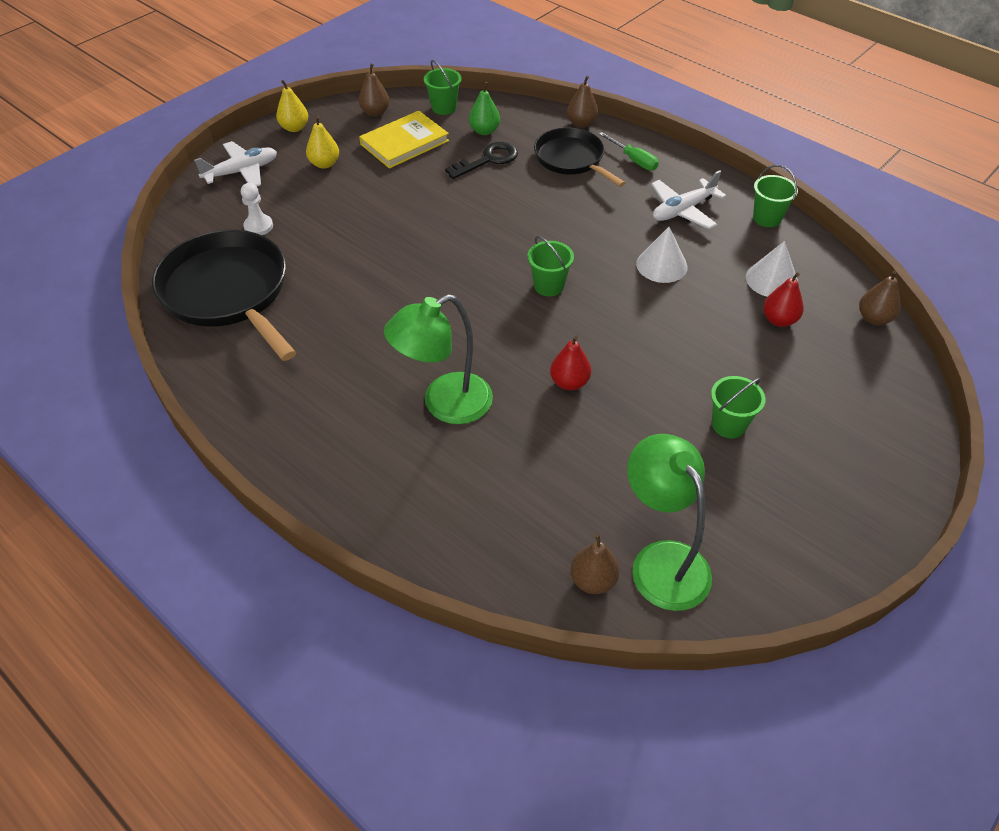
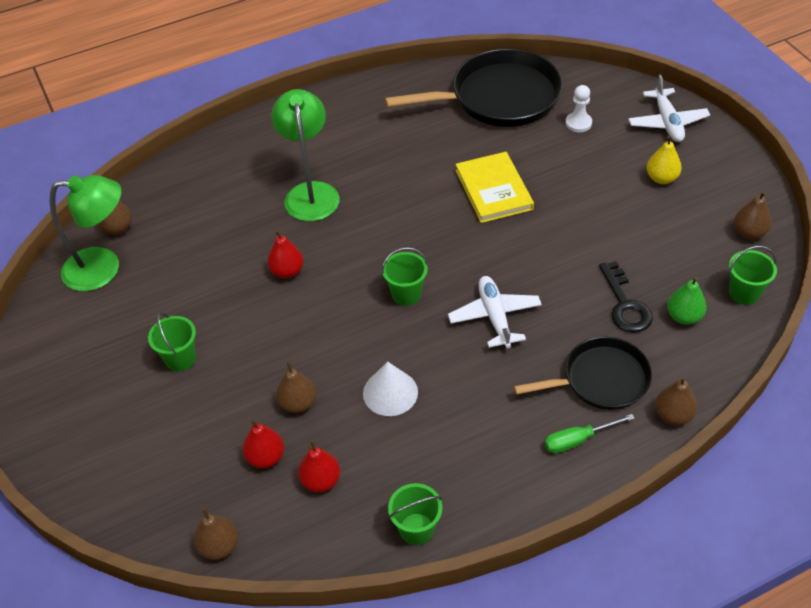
camera: 115 degrees right, 0 degrees up
(294, 128) = (735, 167): yellow pear -> none
(404, 142) = (681, 244): yellow book -> yellow book (493, 190)
(683, 210) = (466, 450): white plane -> white plane (495, 317)
(713, 318) = (298, 403): none -> brown pear
(771, 280) = (321, 480): white cone -> red pear

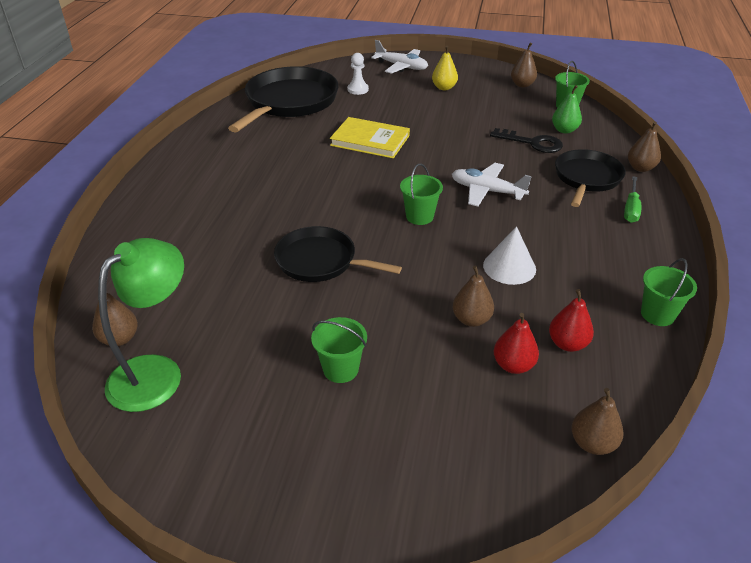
camera: 55 degrees left, 10 degrees down
(287, 271) = (320, 261): red pear -> black pan
(310, 192) = (253, 212): green lamp -> none

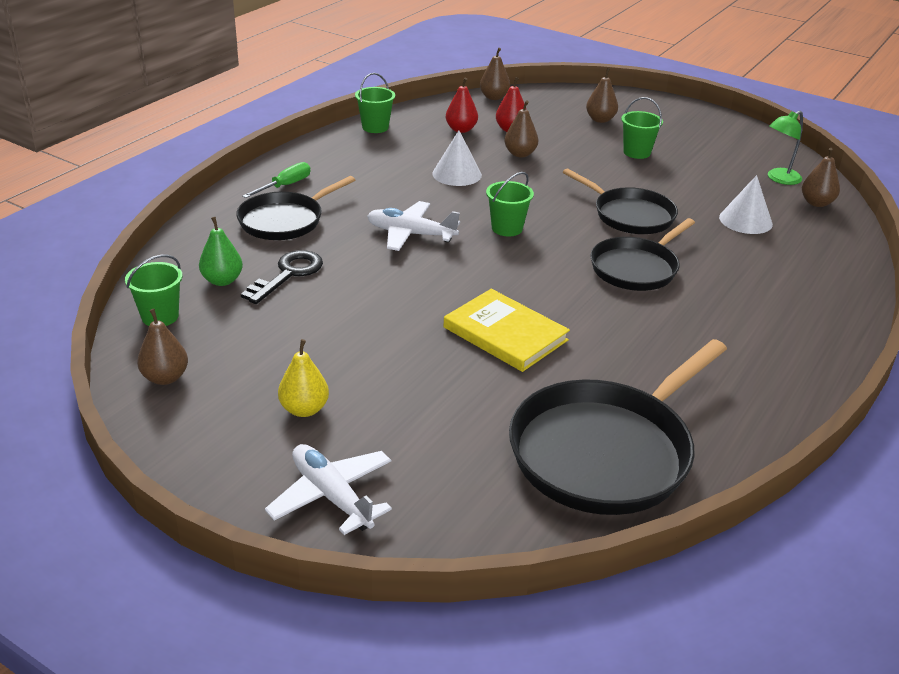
camera: 160 degrees left, 5 degrees down
(156, 372) = (779, 179): green lamp -> green lamp, size x0.60
(205, 287) = (745, 220): none -> white cone
(300, 206) = (636, 268): none -> black pan
(358, 89) = (463, 450): white pawn -> none
(487, 191) = (411, 234): white plane -> white plane turned 150 degrees clockwise
(532, 143) = (288, 274): black key -> black key turned 75 degrees clockwise
(640, 168) = (209, 216): brown pear -> brown pear (600, 120)

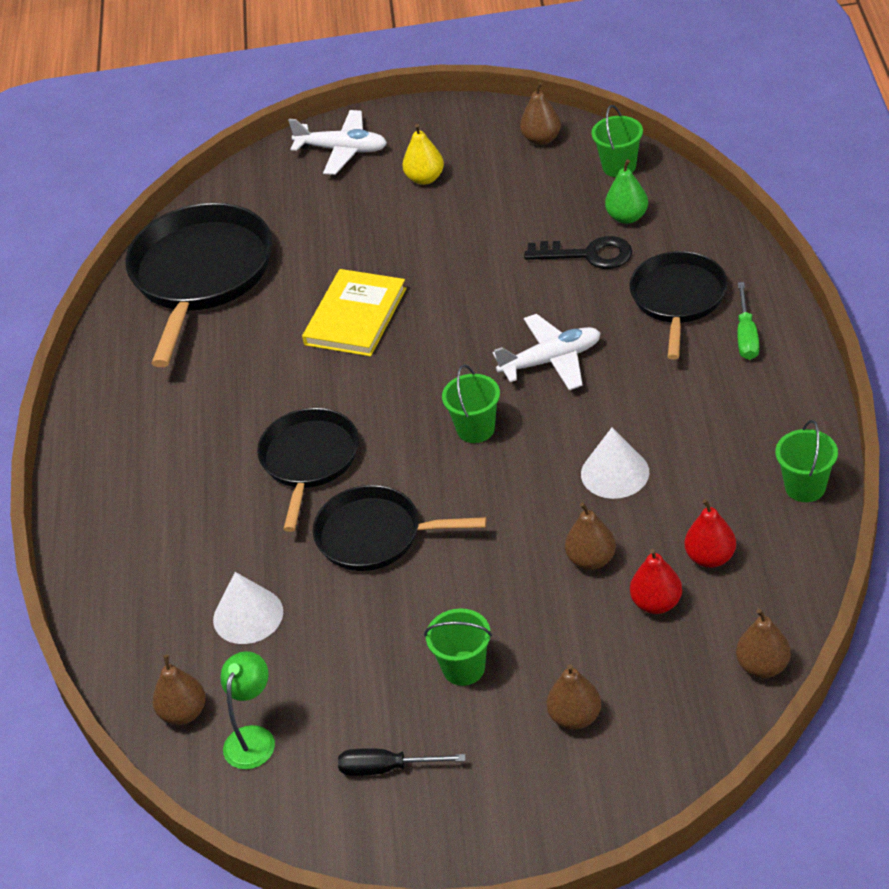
camera: 150 degrees right, 10 degrees up
(288, 274) = (588, 255): black key -> black key turned 75 degrees counterclockwise
(505, 334) = (355, 316): yellow book -> yellow book turned 75 degrees counterclockwise
(712, 143) = (387, 768): none -> black screwdriver

